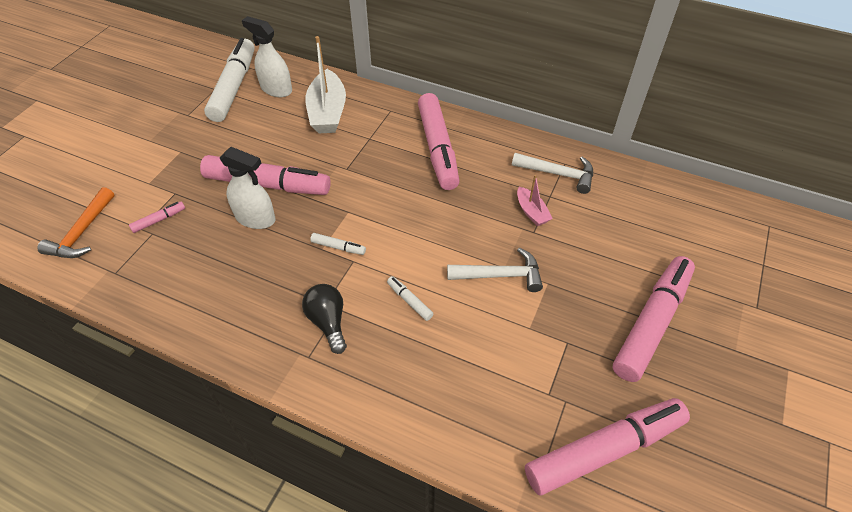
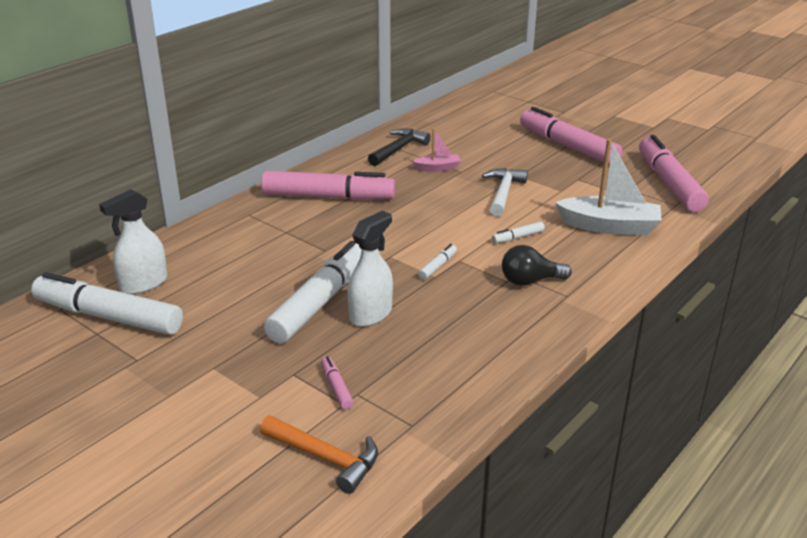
camera: 75 degrees left, 20 degrees down
(267, 184) = (320, 302): pink marker -> white marker
(327, 112) = (220, 252): white boat -> white boat (609, 226)
(558, 174) = (398, 149): white hammer -> black hammer

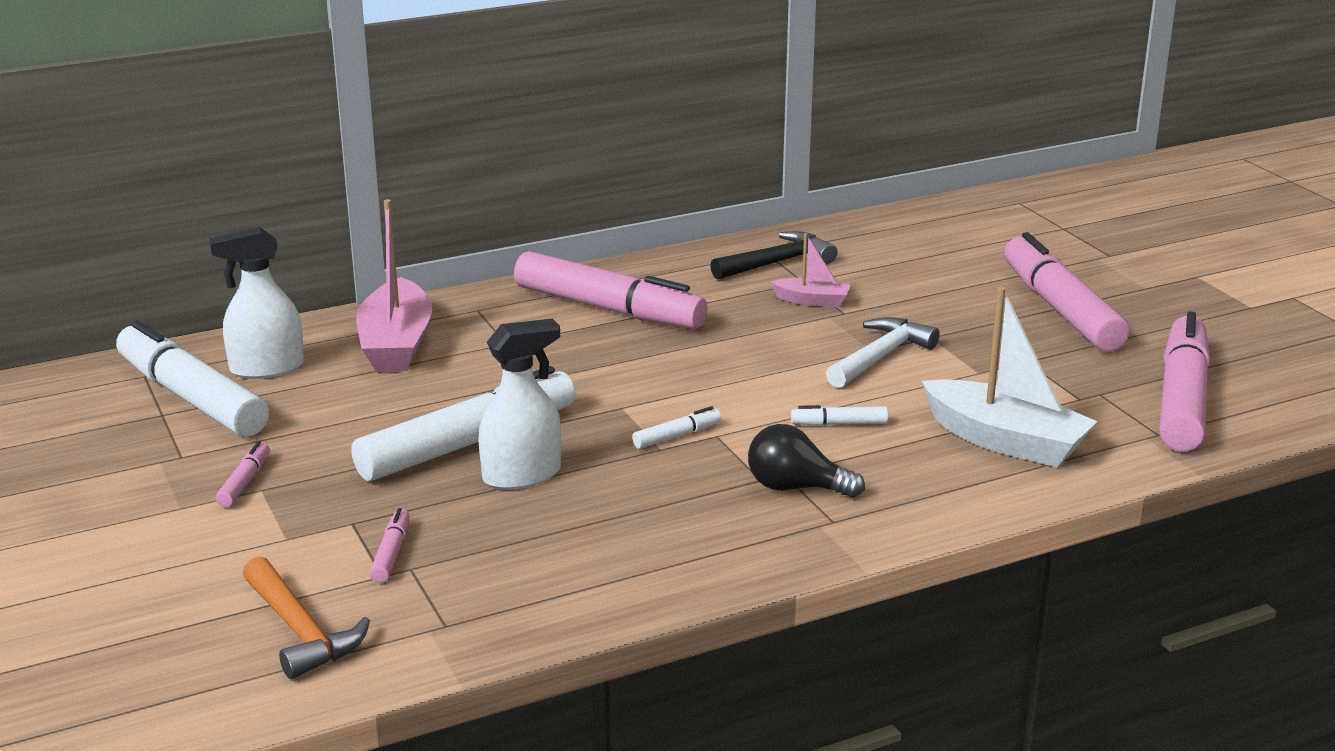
camera: 25 degrees right, 5 degrees down
(197, 366) = (245, 482): none -> pink marker
(216, 248) = (396, 344): none -> pink boat

